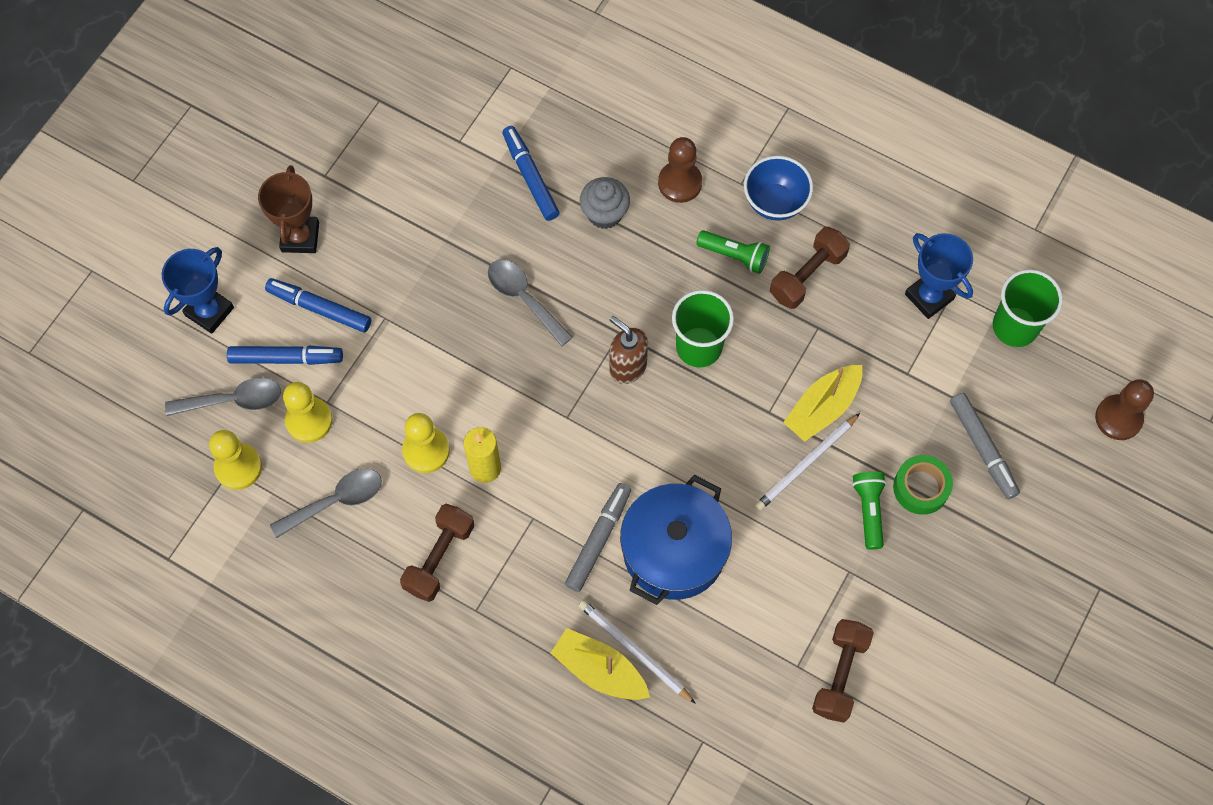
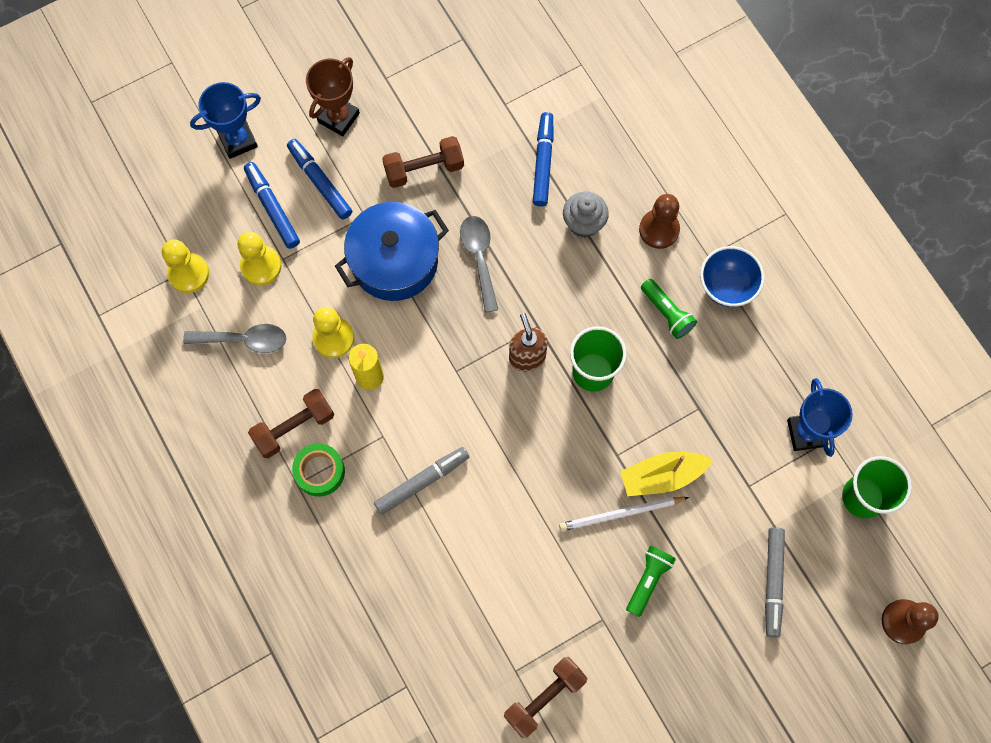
camera: 30 degrees right, 5 degrees up
(233, 400) = (215, 219): grey spoon -> none
(286, 358) = (272, 208): blue marker -> blue marker turned 150 degrees counterclockwise
(600, 670) = (361, 585): yellow boat -> none
(634, 651) = (396, 585): white pencil -> none
(674, 551) = (474, 524): blue pot -> blue pot (394, 261)
(807, 275) = (716, 361): brown dumbbell -> brown dumbbell (424, 169)
(921, 488) = (702, 586): green tape -> green tape (320, 471)

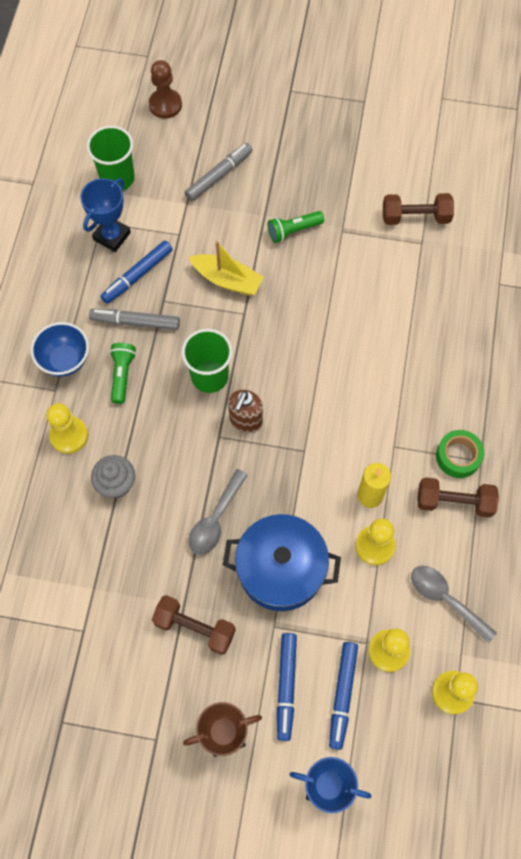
camera: 140 degrees left, 5 degrees down
(422, 482) = (390, 395): grey marker -> grey marker (135, 322)
(543, 162) = (100, 556): blue marker -> blue marker (137, 275)
(621, 514) = (275, 278): white pencil -> none
(659, 230) = (69, 435): brown pawn -> yellow pawn

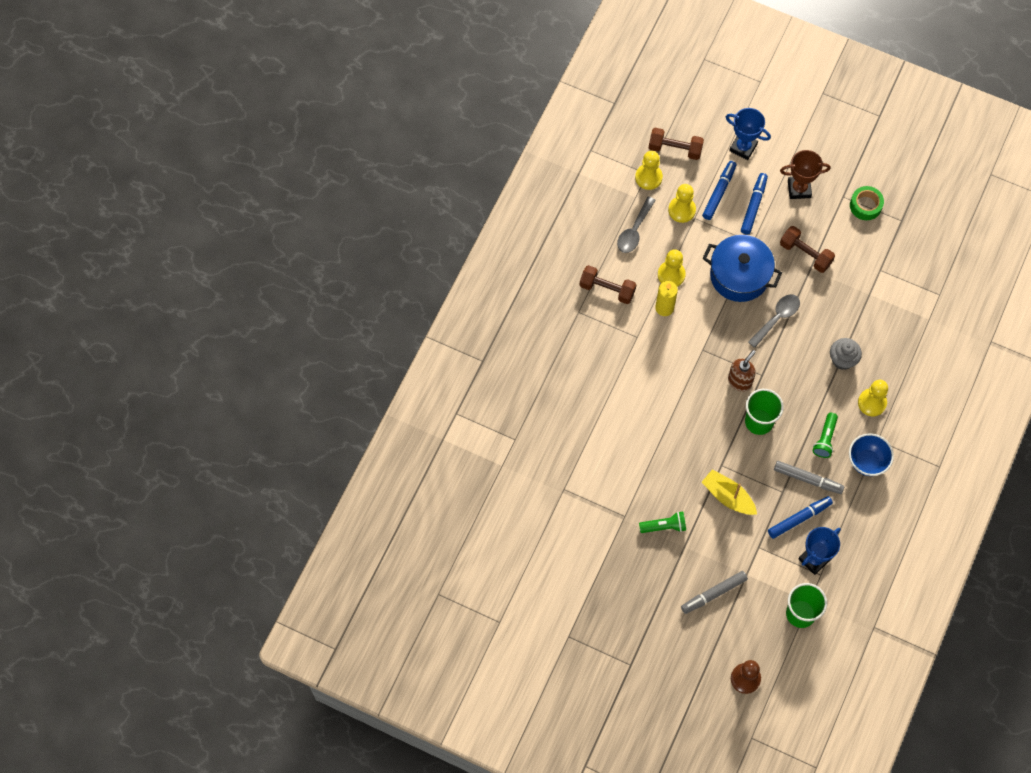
camera: 165 degrees left, 0 degrees up
(415, 217) = (561, 513): brown dumbbell -> brown dumbbell (675, 149)
(445, 599) = (634, 231): grey spoon -> grey spoon turned 60 degrees clockwise
(458, 456) = (593, 318): green tape -> green tape (865, 205)

